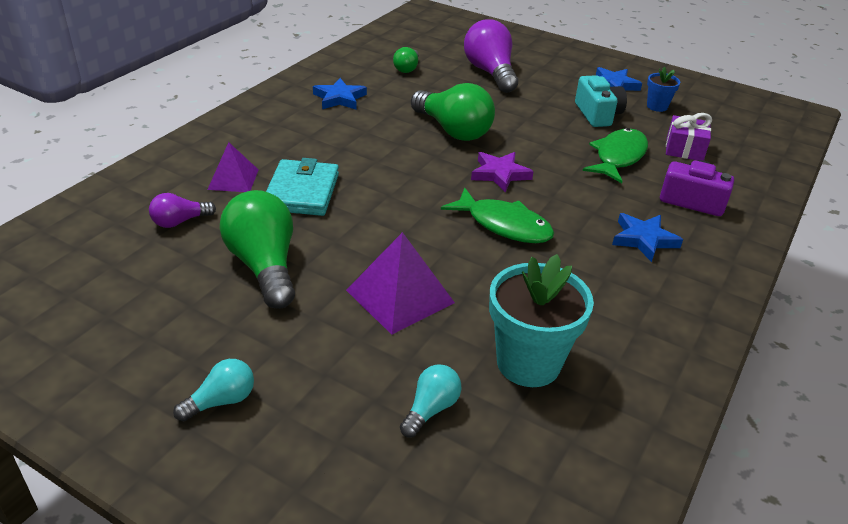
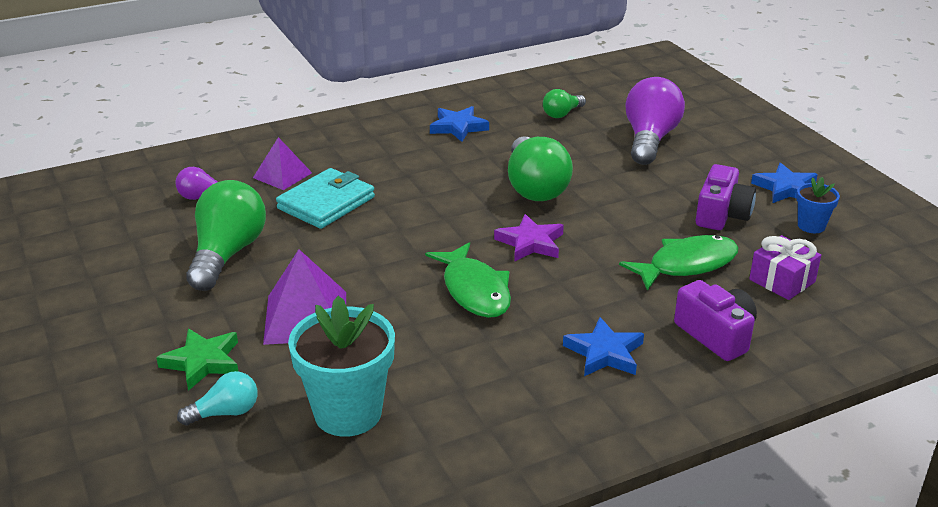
camera: 35 degrees right, 5 degrees down
(221, 401) = (88, 342): turquoise light bulb -> none
(356, 372) = (202, 362): none -> green star
(597, 114) = (721, 214): turquoise camera -> purple camera

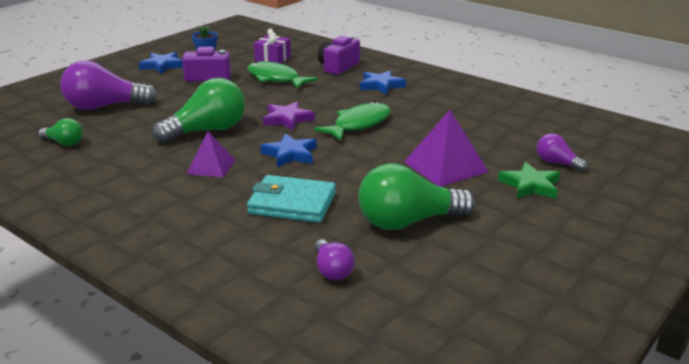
camera: 115 degrees left, 5 degrees down
(225, 412) = (557, 163): turquoise light bulb -> purple light bulb
(282, 175) = (257, 241): purple pyramid -> purple pyramid (211, 166)
(348, 413) = (508, 131): turquoise flower pot -> none
(458, 127) = (109, 180): blue star -> blue star (290, 154)

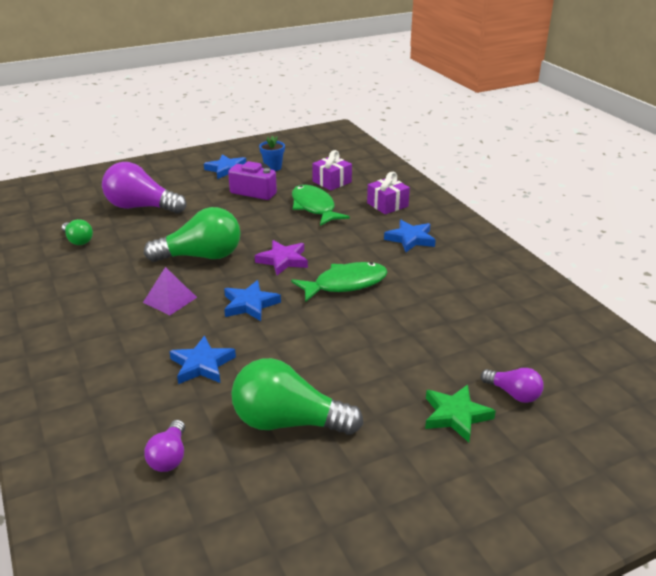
camera: 25 degrees right, 5 degrees up
(292, 203) = (202, 365): turquoise wallet -> blue star
(338, 67) = (387, 205): purple camera -> purple gift
(445, 166) = (386, 363): purple pyramid -> none
(557, 163) = (513, 394): purple light bulb -> purple light bulb turned 150 degrees clockwise

